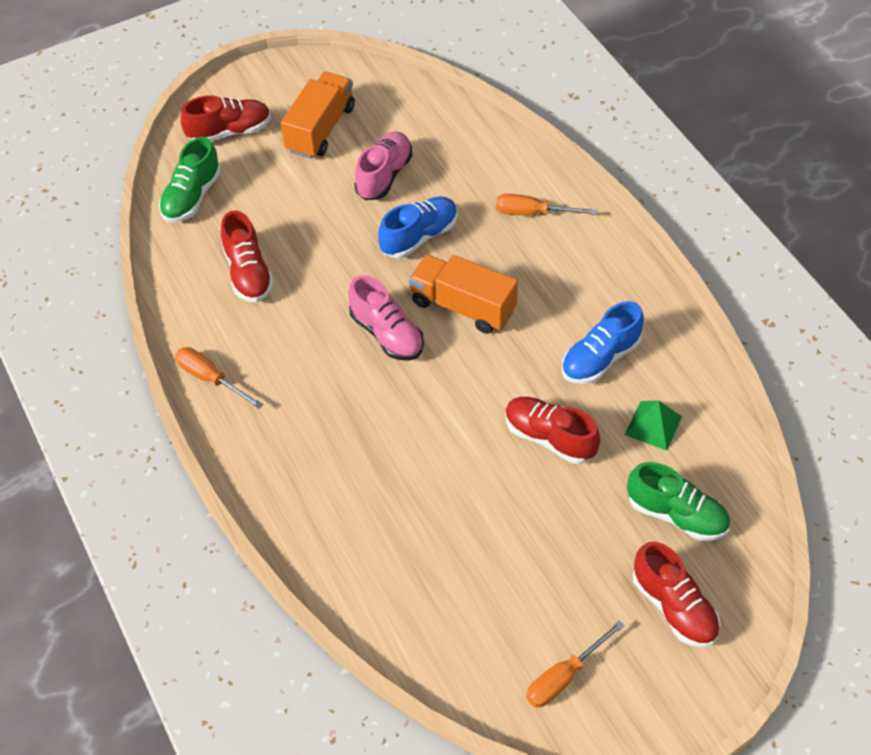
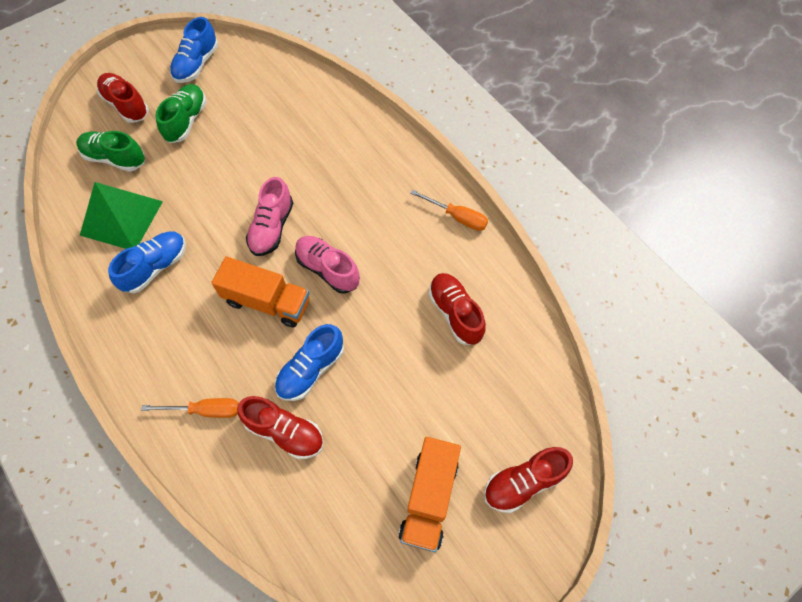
camera: 170 degrees right, 10 degrees up
(192, 197) = (532, 391): green shoe -> green shoe (186, 121)
(384, 176) = (353, 440): pink shoe -> pink shoe (272, 227)
(549, 438) = (199, 200): red shoe -> red shoe (285, 432)
(564, 676) = (197, 64): orange screwdriver -> blue shoe
(653, 425) = (121, 218): green pyramid -> green pyramid, size x1.84

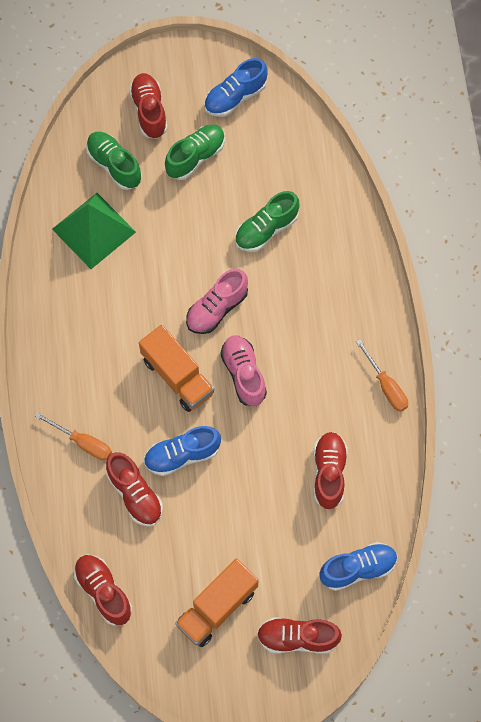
camera: 30 degrees right, 5 degrees up
(155, 267) = (101, 294): blue shoe -> blue shoe (358, 569)
(280, 147) = (266, 229): none -> green shoe
(305, 550) = (103, 592): none -> red shoe

